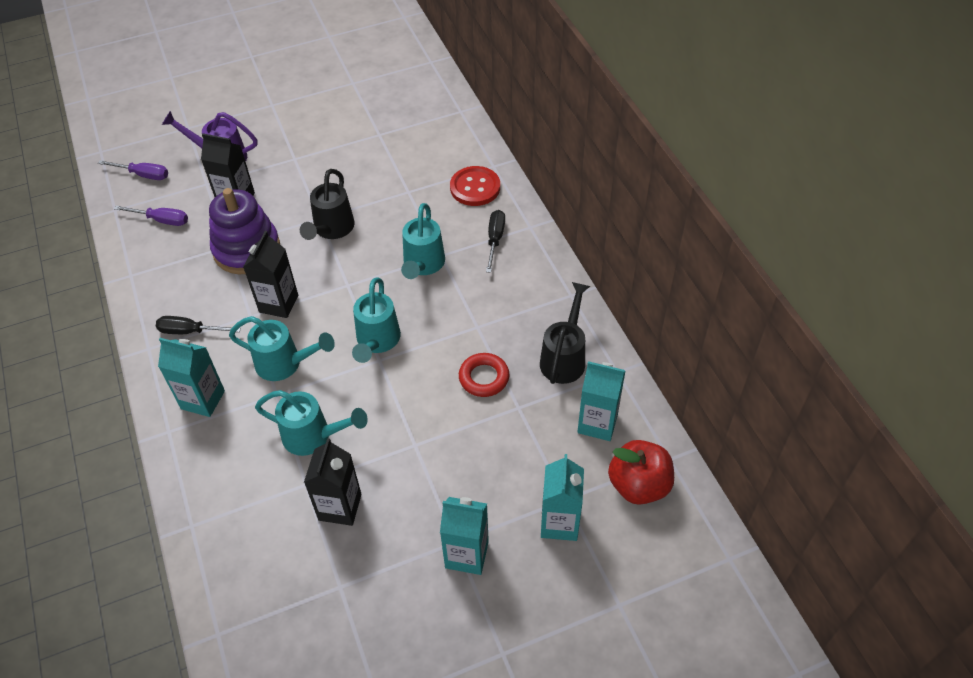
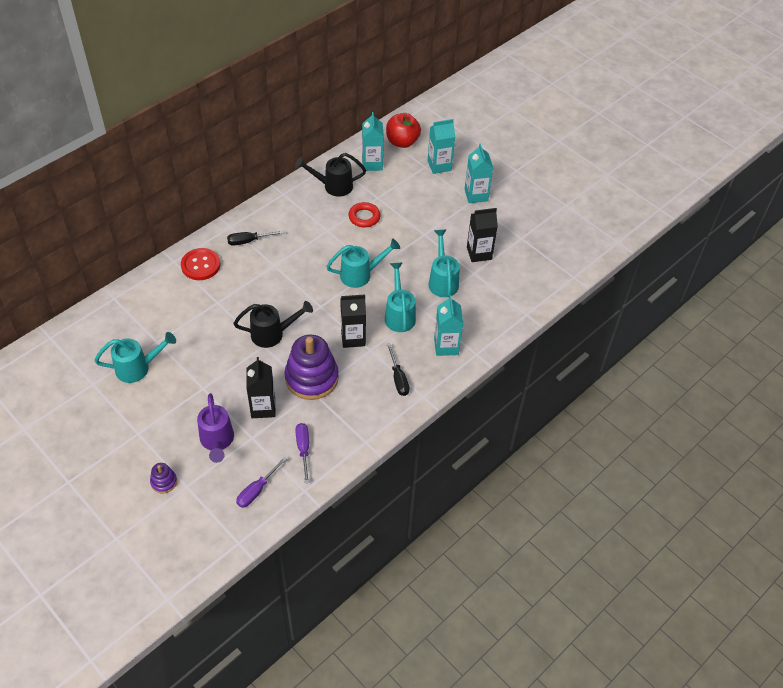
camera: 115 degrees left, 0 degrees up
(143, 175) = (257, 490): purple screwdriver -> purple screwdriver turned 135 degrees counterclockwise
(204, 113) = (164, 482): none -> purple stacking toy
(423, 265) = (287, 272): turquoise watering can -> turquoise watering can (138, 368)

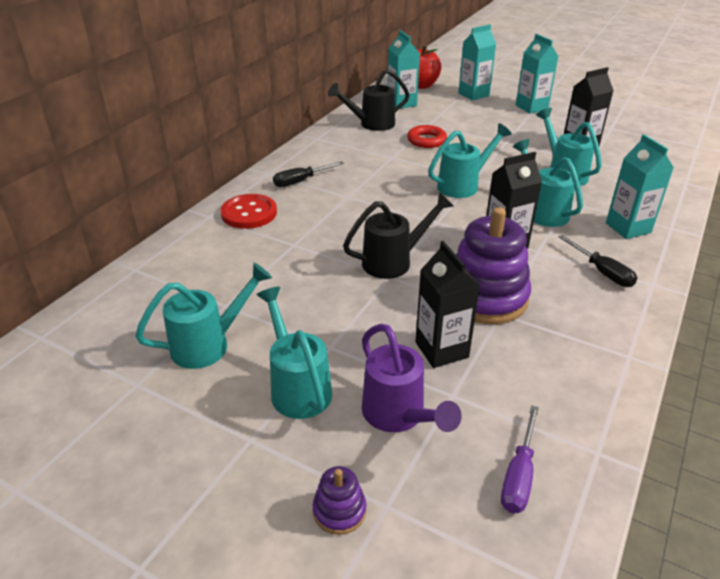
camera: 15 degrees left, 15 degrees down
(174, 409) = (297, 387): none -> turquoise watering can
(303, 449) = (546, 390): purple screwdriver -> none

